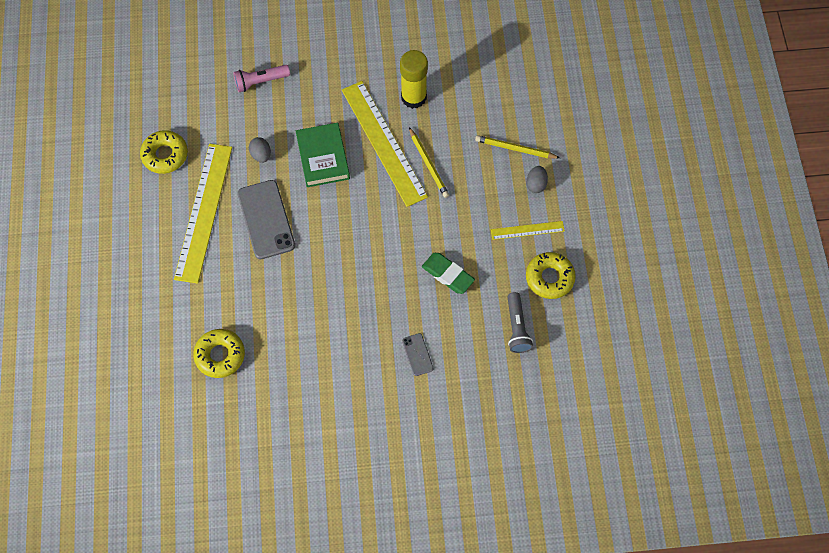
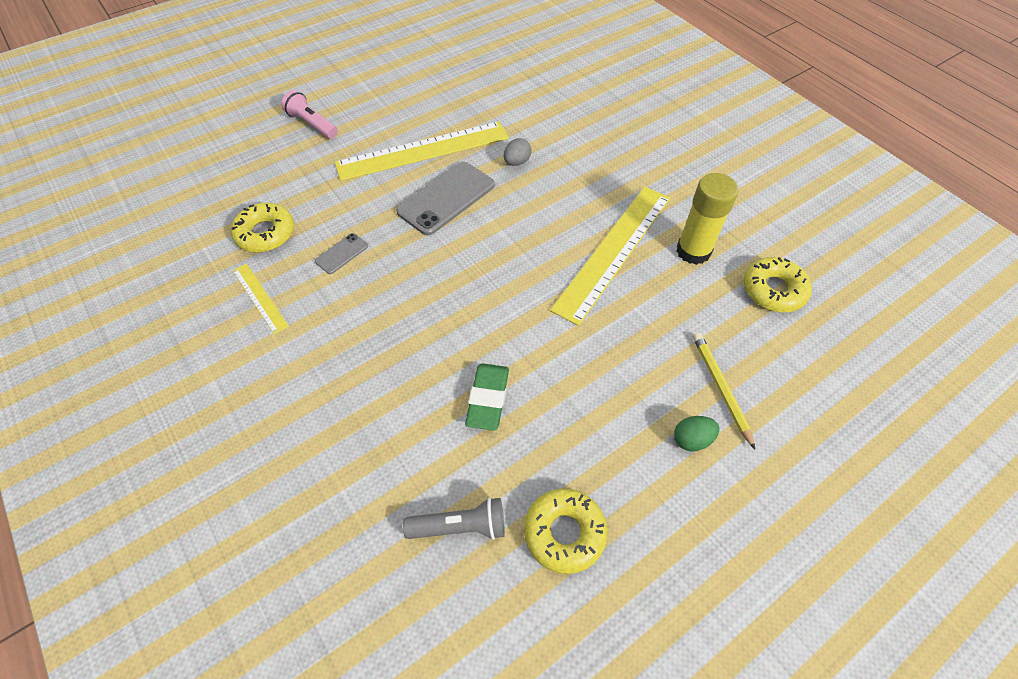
camera: 60 degrees right, 10 degrees down
(165, 155) = (464, 100): yellow donut -> yellow donut (773, 290)
(260, 82) = (596, 126): pink flashlight -> pink flashlight (312, 124)
(323, 157) = (552, 209): green book -> none
(417, 354) = (355, 419): grey phone -> grey phone (341, 253)
(428, 164) = (621, 305): yellow pencil -> none
(517, 327) = (460, 526): grey flashlight -> grey flashlight turned 150 degrees counterclockwise
(527, 230) = (616, 464): yellow ruler -> yellow ruler (260, 297)
(536, 184) = (691, 439): grey egg -> green egg

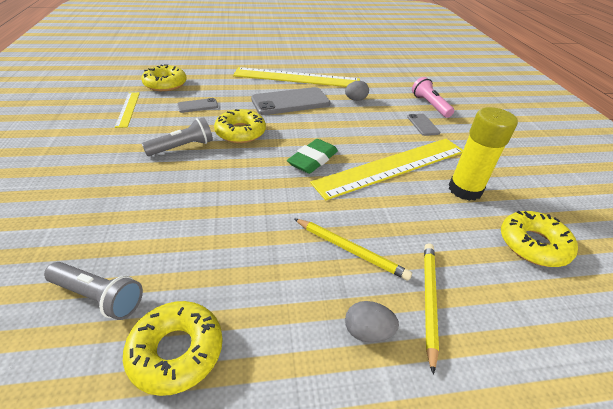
camera: 25 degrees right, 15 degrees down
(312, 124) = (242, 51): pink flashlight -> pink flashlight (430, 105)
(381, 326) = (182, 147): none -> grey flashlight
(427, 274) = (240, 132): none -> yellow donut
(488, 399) = (211, 217): green eraser -> green eraser (313, 160)
(610, 174) = (423, 125): none -> grey phone
(634, 371) = (350, 250): none -> yellow pencil
(691, 439) = (367, 331): green egg -> grey egg

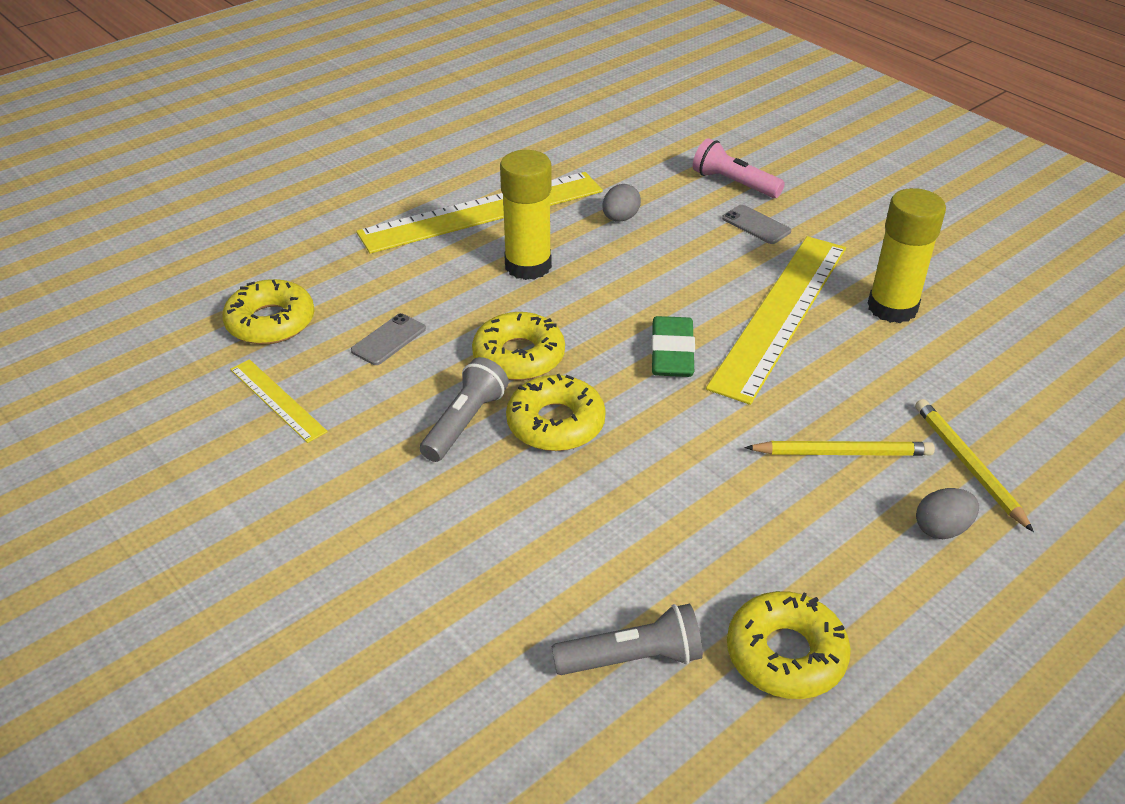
camera: 30 degrees left, 0 degrees up
(290, 102) = (528, 266): grey phone -> yellow glue stick
(533, 244) = (1014, 346): yellow donut -> yellow donut (555, 423)

